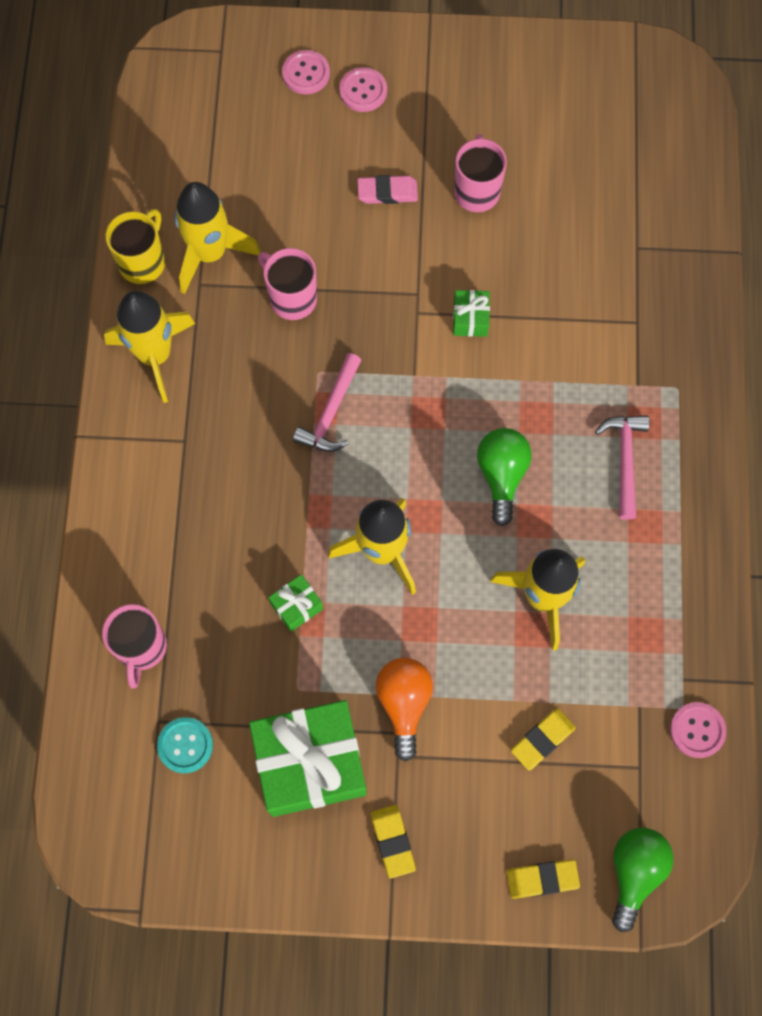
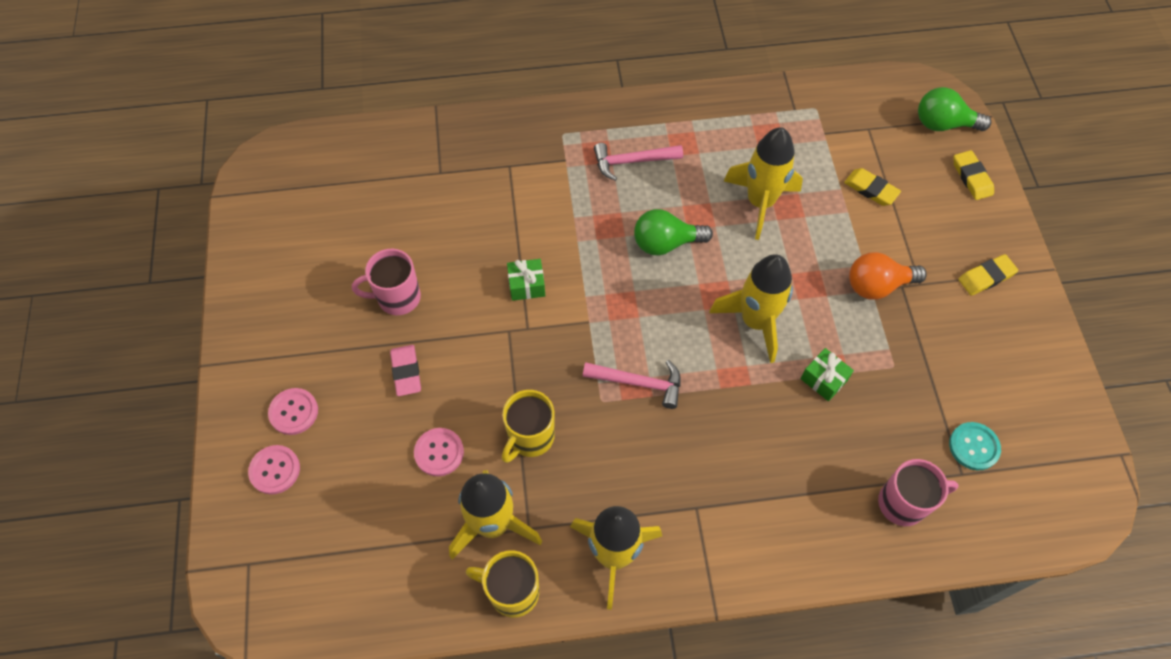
camera: 100 degrees left, 10 degrees down
(292, 298) = (530, 437): pink mug -> yellow mug
(310, 763) = (950, 346): green gift -> none
(697, 730) = (829, 98): pink button -> pink button (439, 452)

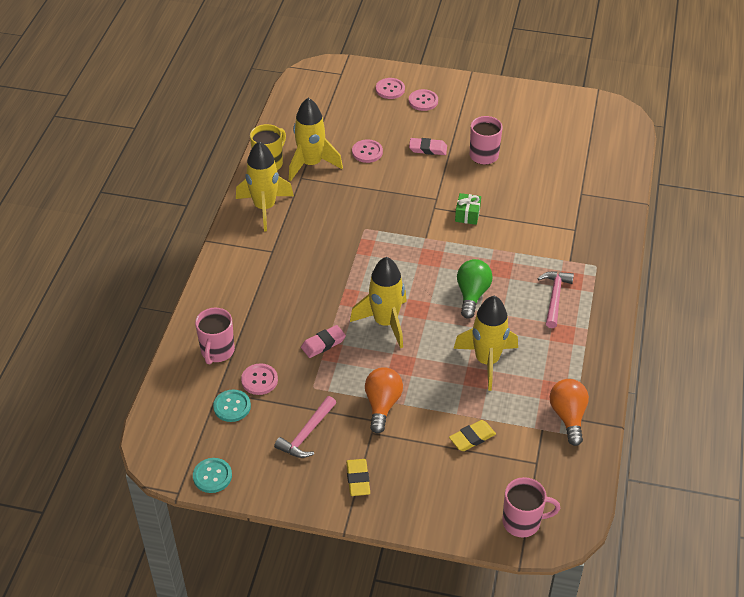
camera: 110 degrees right, 15 degrees down
(530, 437) = (357, 191): yellow mug -> none
(639, 383) = (368, 249): pink hammer -> pink hammer (306, 434)
(795, 115) = (568, 416): none -> orange light bulb
(824, 379) = (323, 343): green gift -> pink eraser
(918, 431) = (259, 380): none -> pink button
(943, 124) = (522, 522): green light bulb -> pink mug
(971, 177) = (457, 516): yellow eraser -> none
(1077, 426) = (212, 476): none -> turquoise button

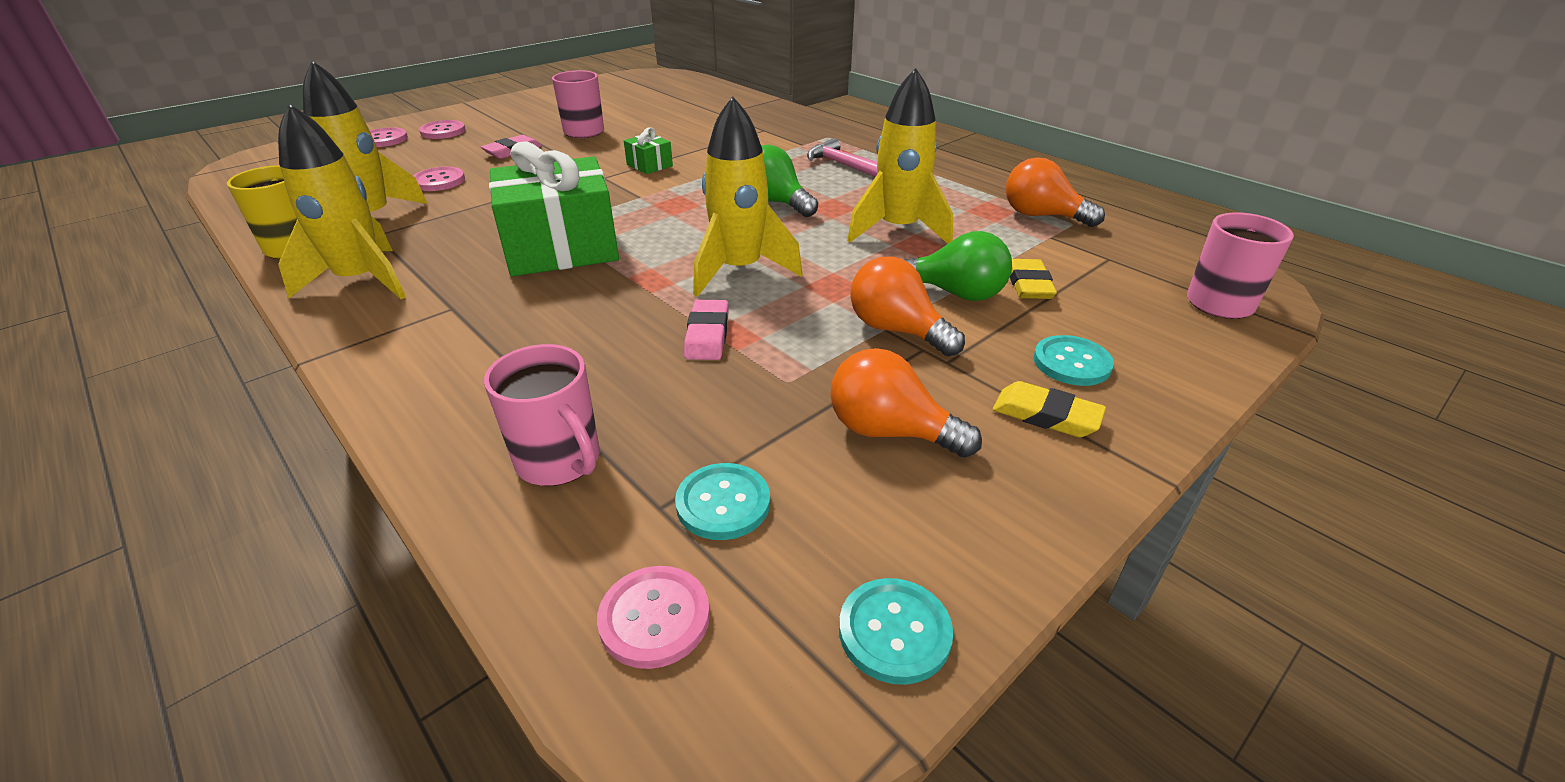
camera: 55 degrees left, 10 degrees down
(259, 380) = (699, 436): pink button -> pink button (654, 618)
(306, 434) = (890, 432): pink hammer -> orange light bulb
(347, 247) = (561, 248): none -> green gift
(407, 476) = (1071, 363): none -> turquoise button
(436, 412) = (955, 293): none -> green light bulb

